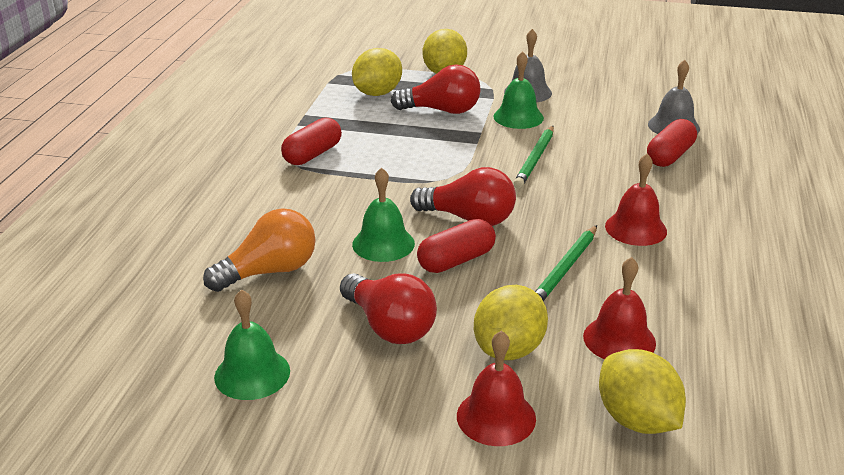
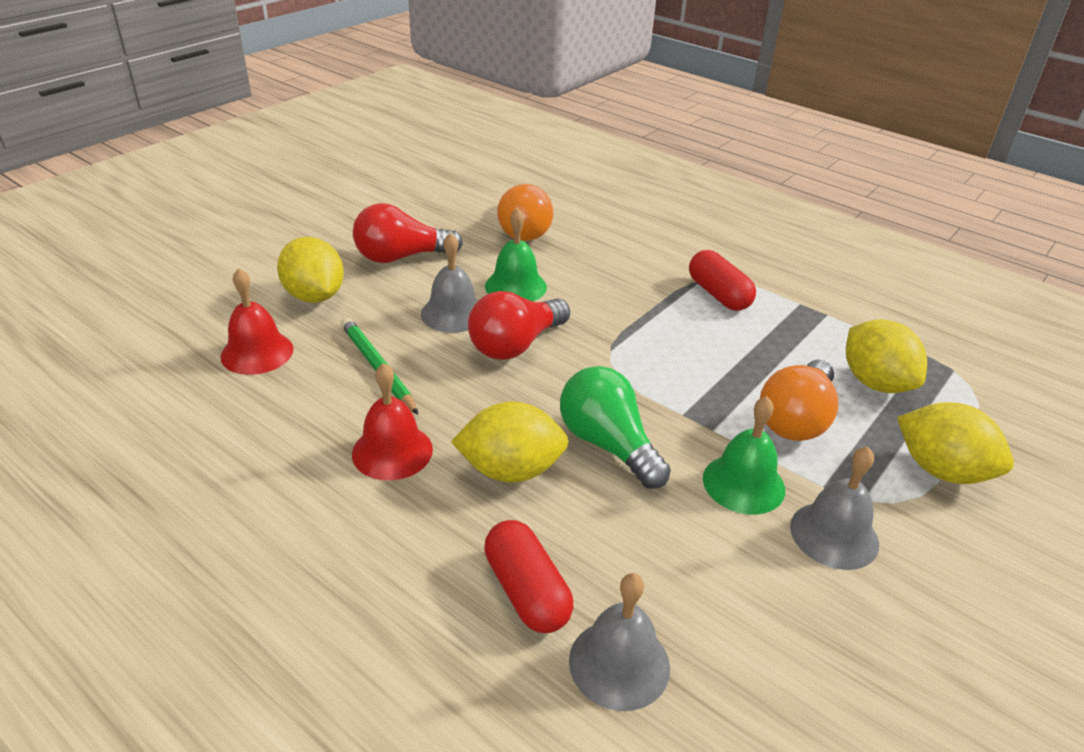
camera: 115 degrees right, 5 degrees up
(252, 374) = (411, 200): green bell -> none
(442, 110) = (796, 419): red light bulb -> orange light bulb
(456, 260) = (453, 313): red capsule -> grey bell
(496, 417) = (260, 266): red bell -> none
(535, 159) = (608, 444): green pencil -> green light bulb
(636, 419) = (177, 319): yellow lemon -> yellow lemon (511, 470)

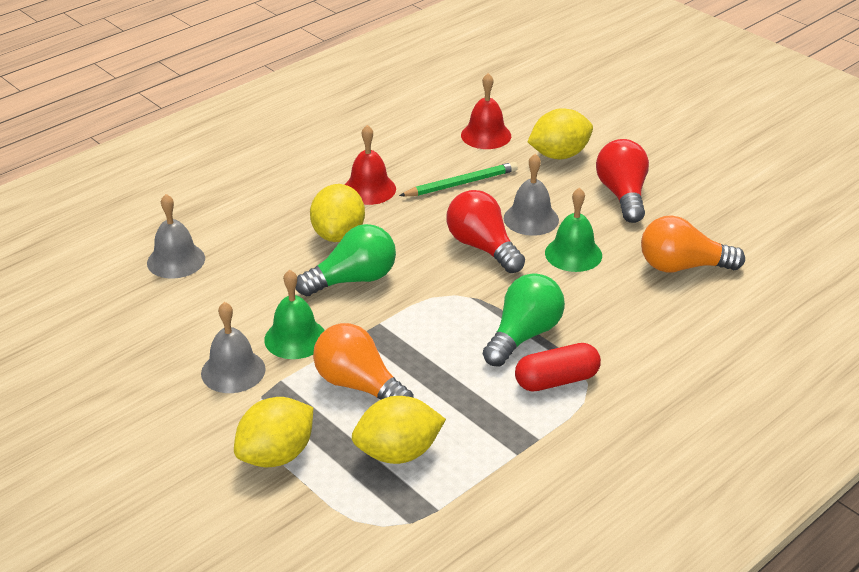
camera: 100 degrees right, 0 degrees up
(527, 591) = (237, 233): red capsule -> none
(661, 314) = (523, 335): none -> green light bulb

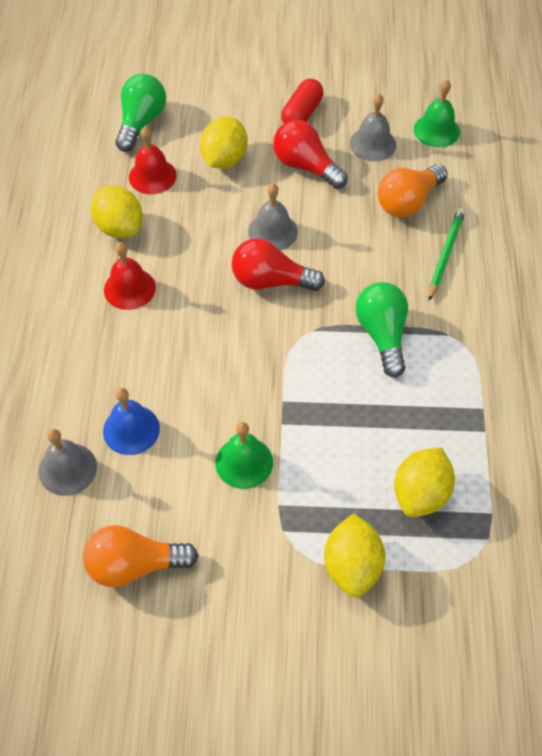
camera: 45 degrees left, 20 degrees up
(233, 371) = (237, 527): grey bell -> grey bell (372, 144)
(248, 267) = (131, 429): none -> blue bell
(338, 235) = (160, 347): yellow lemon -> yellow lemon (119, 227)
(353, 279) = (220, 379): green light bulb -> green light bulb (141, 122)
(359, 385) = (333, 463): orange light bulb -> orange light bulb (134, 565)
(461, 183) = (189, 234): green pencil -> green pencil (445, 254)
(556, 380) = (442, 354): red capsule -> red capsule (302, 114)
(573, 254) = (334, 242): green bell -> green bell (436, 130)

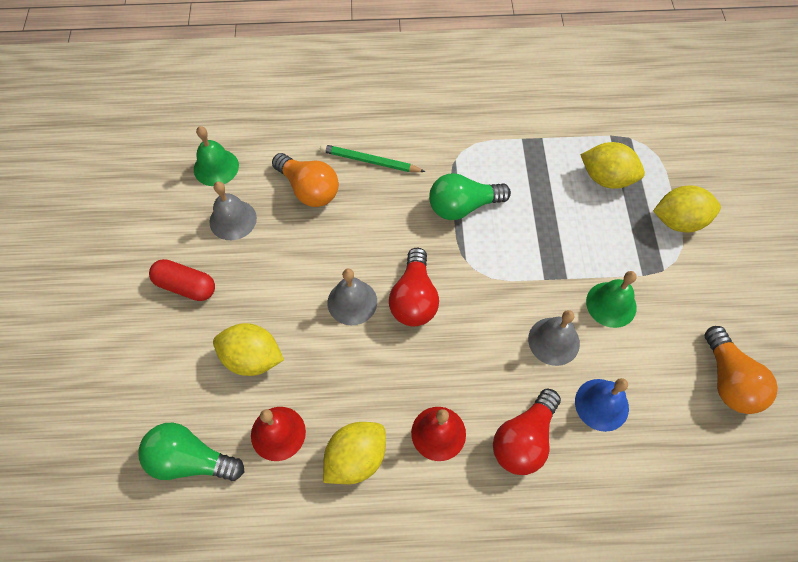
camera: 95 degrees left, 5 degrees up
(67, 469) = (656, 457): grey bell -> grey bell (553, 341)
(305, 166) = (263, 278): red light bulb -> red light bulb (524, 439)

